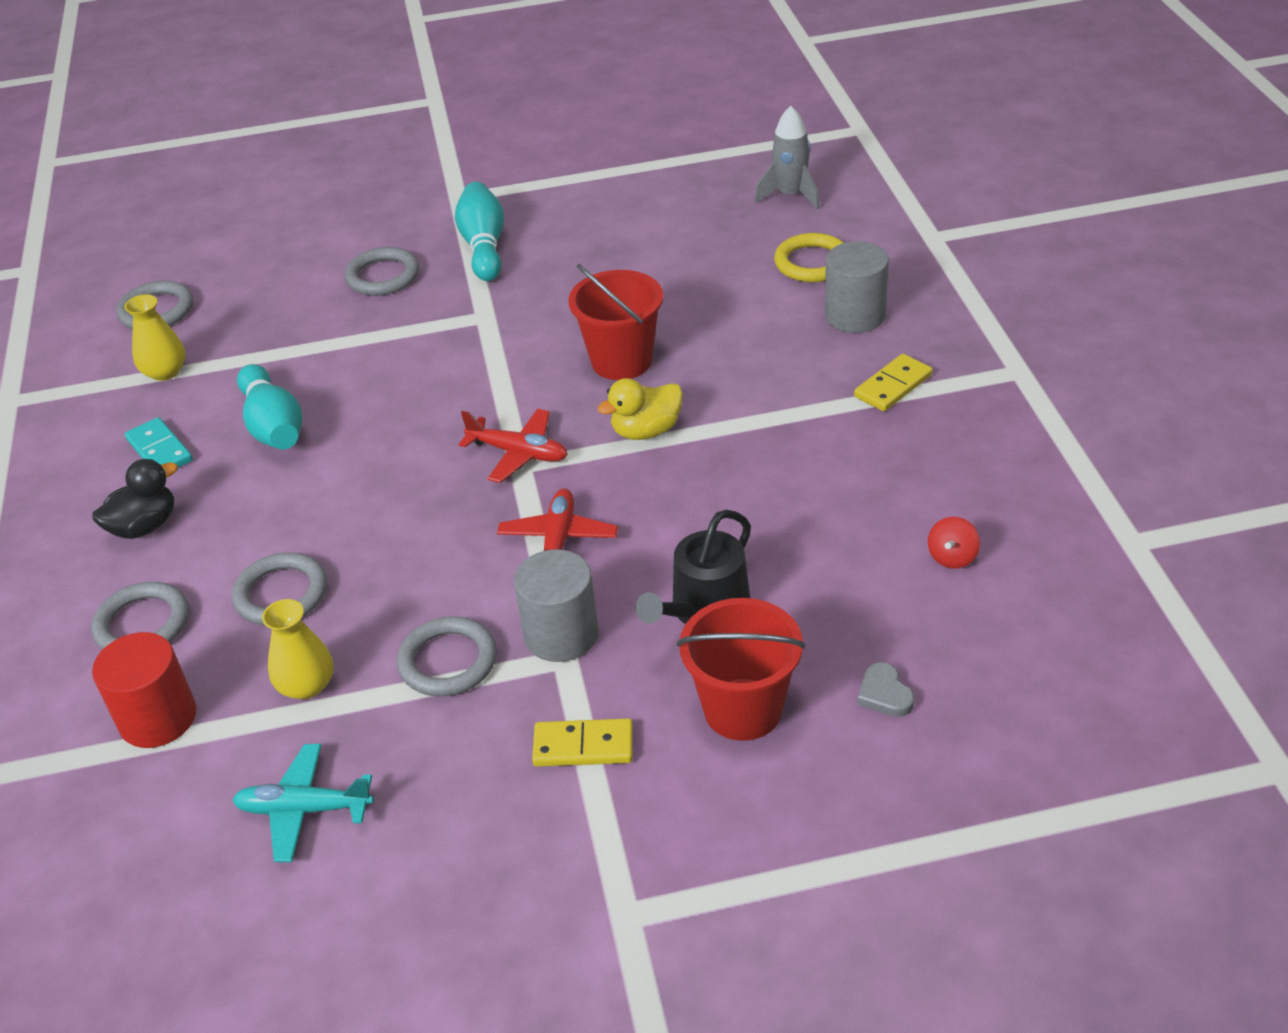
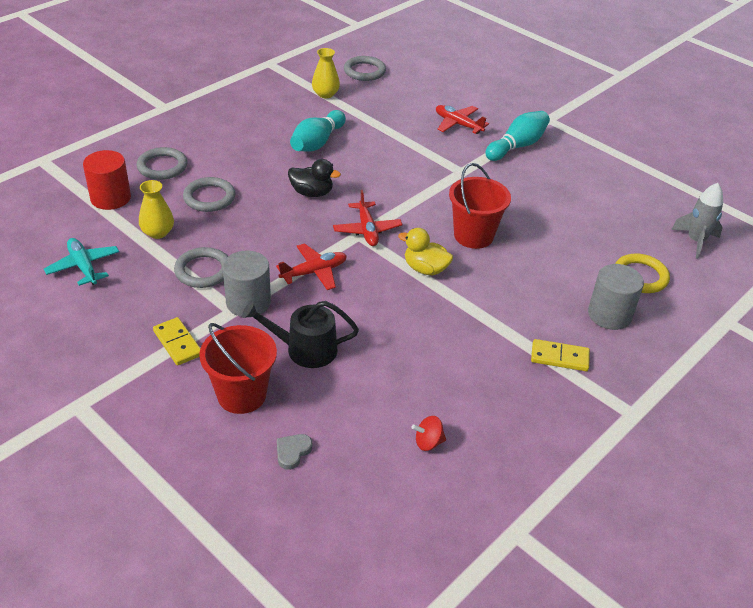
camera: 50 degrees right, 0 degrees up
(144, 526) = (221, 138): black duck -> black duck (312, 193)
(160, 450) = (273, 118): turquoise domino -> none
(383, 276) = (458, 124): grey ring -> red plane

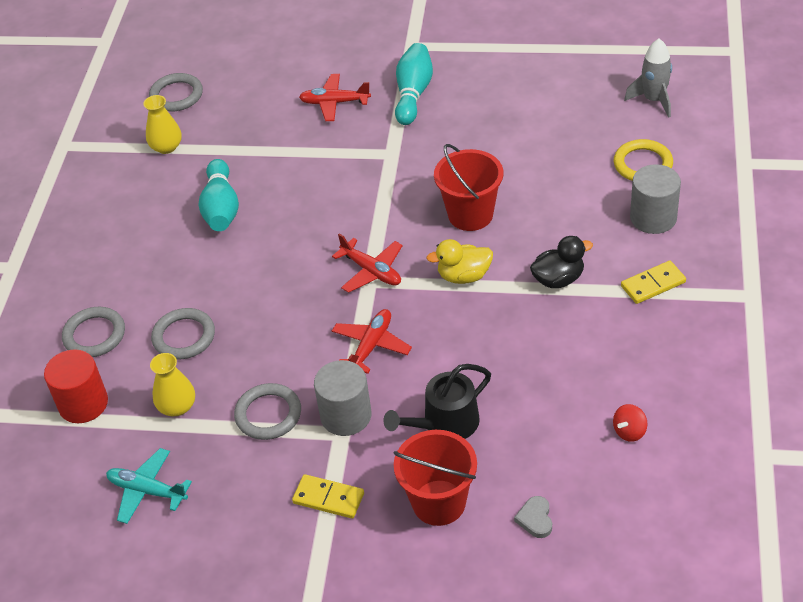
camera: 30 degrees left, 5 degrees up
(312, 193) = (278, 266): black duck -> black duck (558, 279)

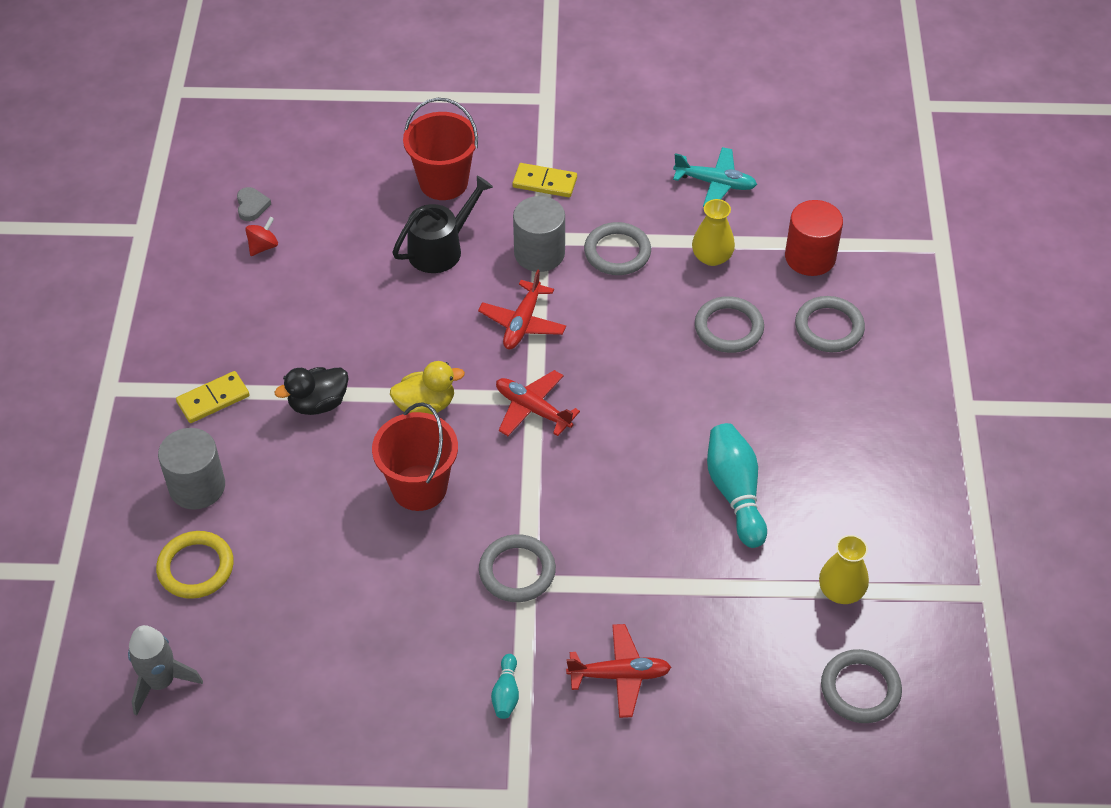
camera: 170 degrees right, 5 degrees up
(398, 160) = (517, 571): none -> grey ring
(413, 94) = (506, 693): turquoise bowling pin -> turquoise bowling pin, size x0.51
(535, 519) = (357, 173): grey heart -> grey heart (252, 206)

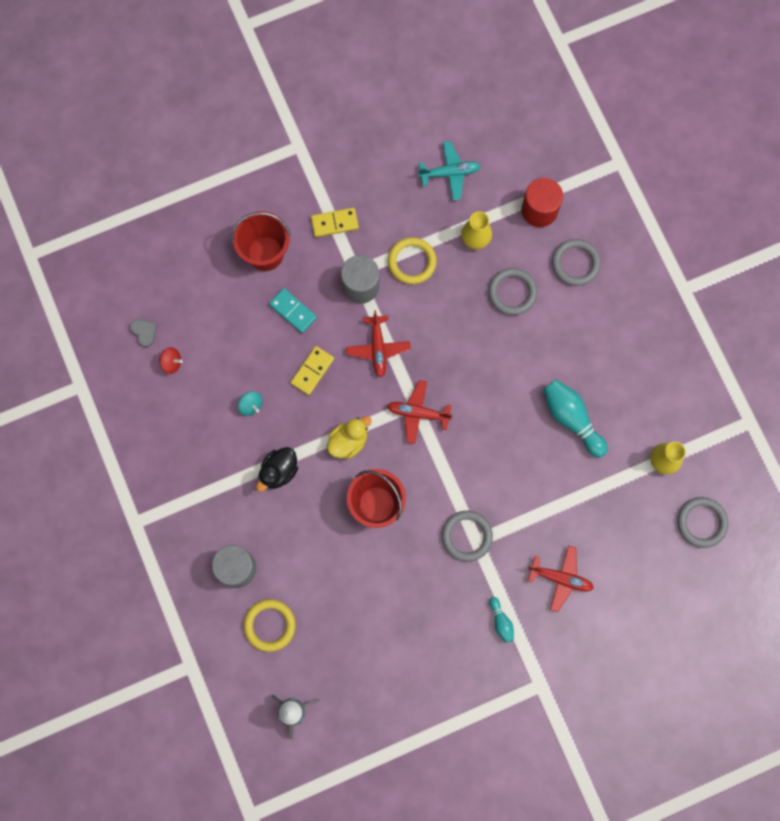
camera: 25 degrees left, 25 degrees up
(213, 399) = (209, 499): yellow domino -> yellow domino (312, 371)
(263, 246) = (172, 363): red spinning top -> red spinning top turned 90 degrees clockwise
(329, 323) = (251, 405): none -> turquoise spinning top
(440, 248) = (293, 311): black watering can -> turquoise domino
(617, 252) = (412, 262): grey ring -> yellow ring
(619, 675) = (561, 578): red plane -> red plane turned 45 degrees clockwise

